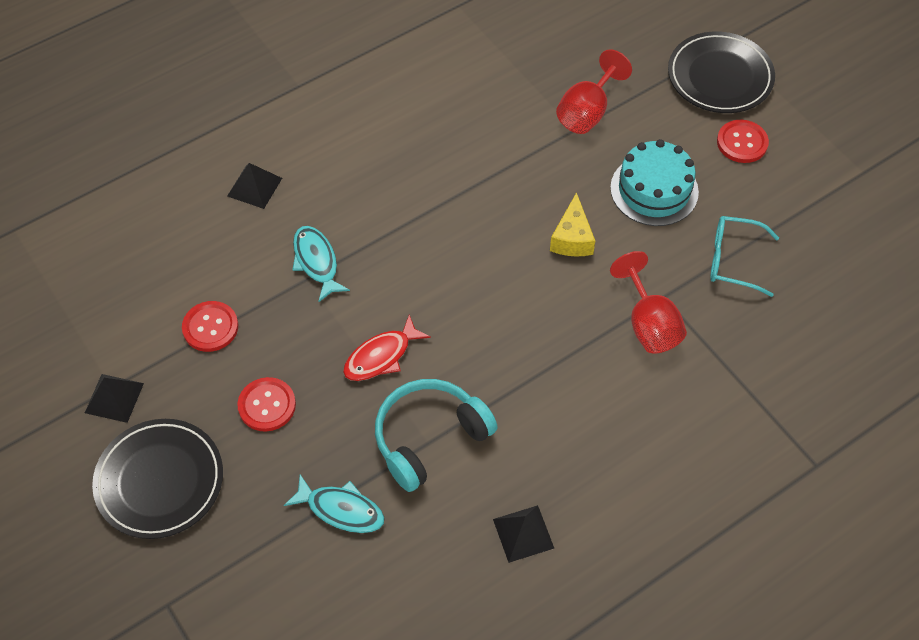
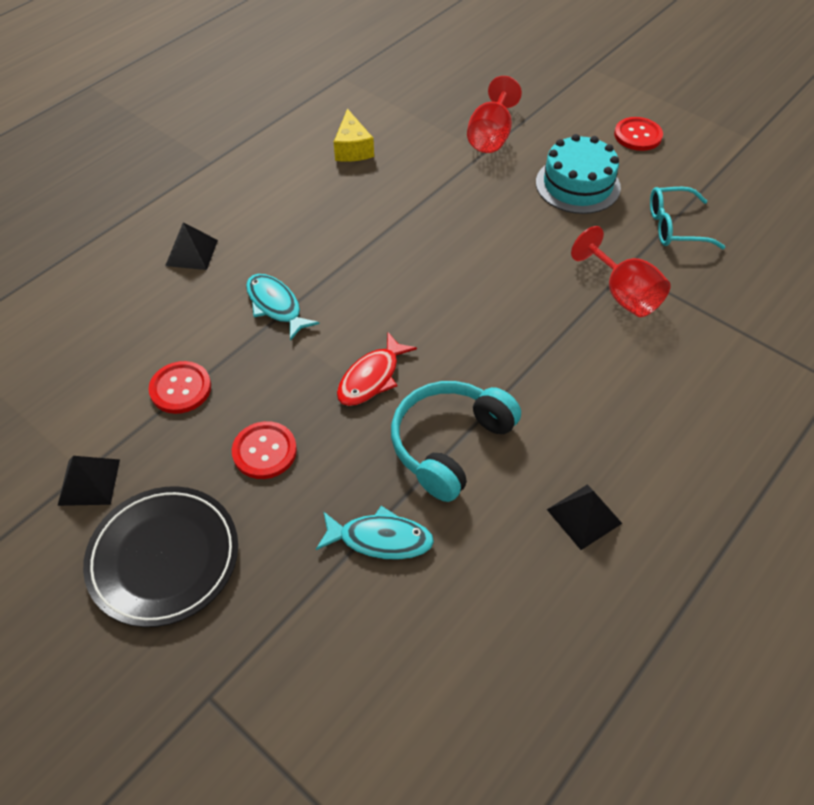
camera: 15 degrees left, 5 degrees down
(572, 238) = (520, 237): yellow cheese -> yellow cheese (352, 149)
(720, 77) = (595, 91): black plate -> none

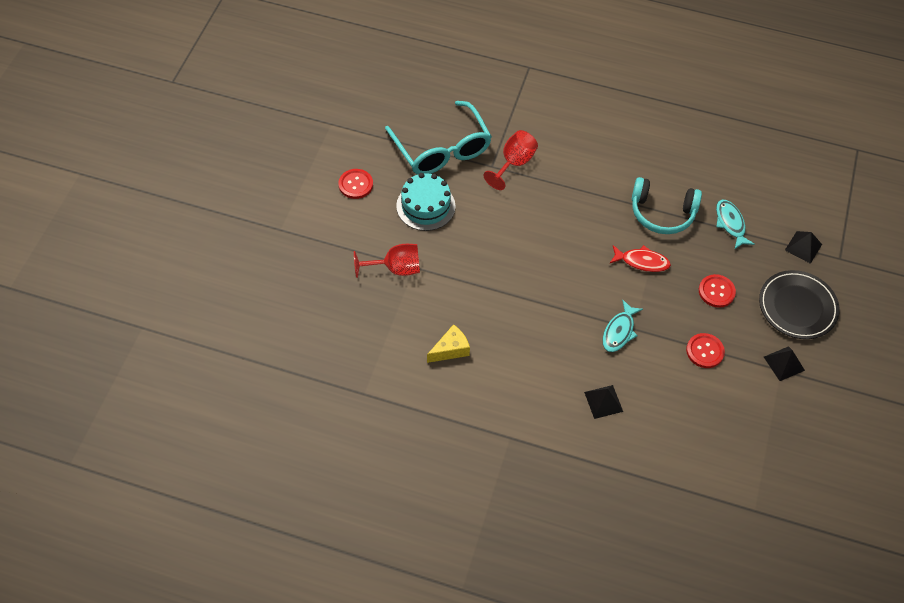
camera: 115 degrees left, 5 degrees up
(584, 516) = (668, 150): black pyramid -> black pyramid (803, 247)
(674, 227) = (442, 149): turquoise glasses -> turquoise glasses, size x1.83

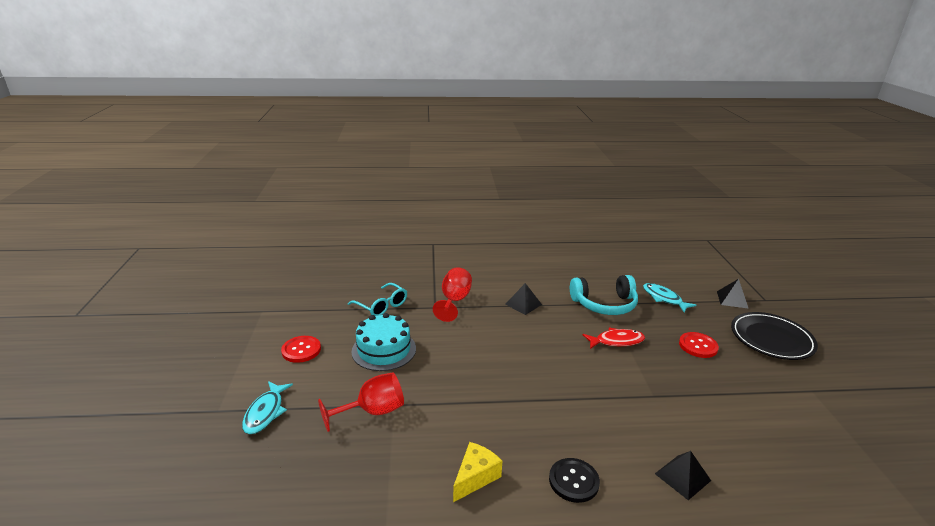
camera: 20 degrees left, 30 degrees down
(442, 149) = (382, 306): turquoise glasses -> turquoise glasses, size x0.55
(520, 377) = (573, 481): none -> black button
(619, 331) = (642, 402): turquoise fish -> turquoise fish (265, 412)
(705, 351) = (734, 395): red button -> none
(784, 363) = (808, 384): black pyramid -> black pyramid (523, 304)

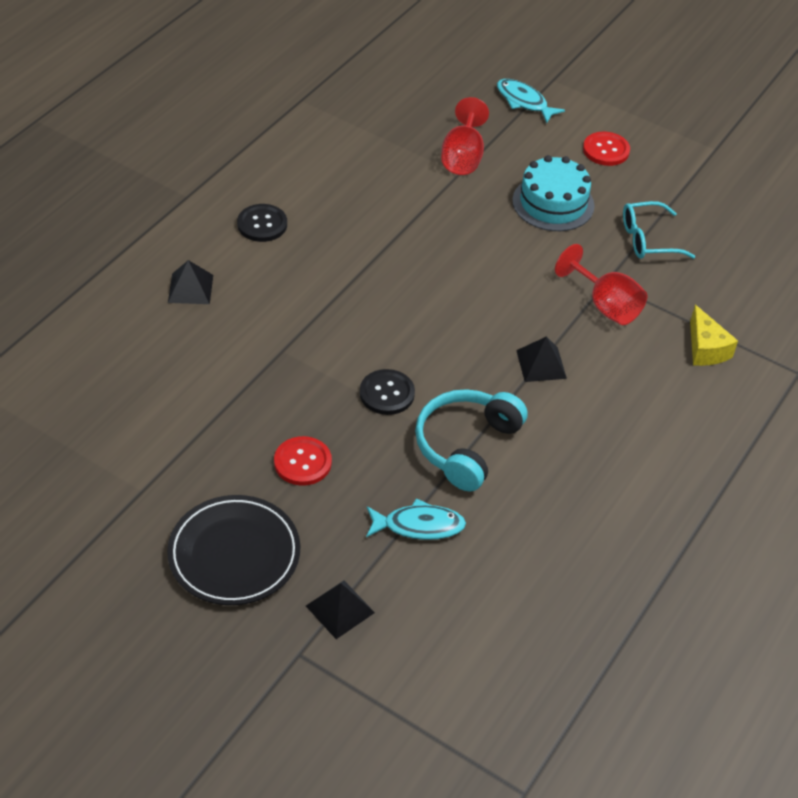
camera: 125 degrees right, 20 degrees up
(475, 477) = (327, 176): yellow cheese -> yellow cheese (705, 349)
(616, 341) = (387, 393): red fish -> black button

